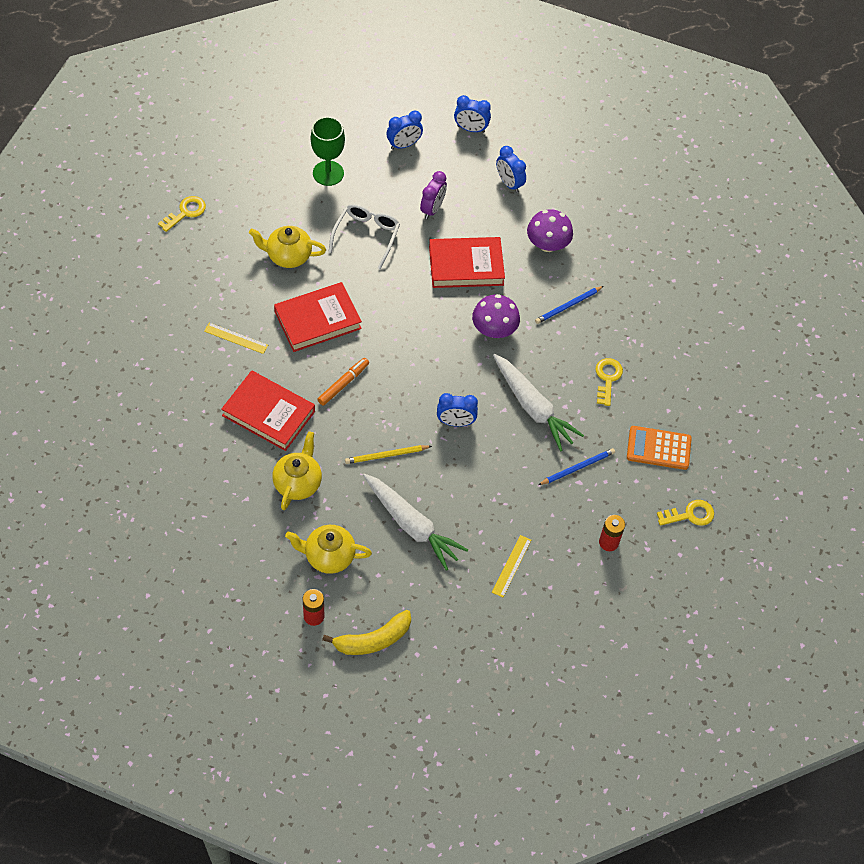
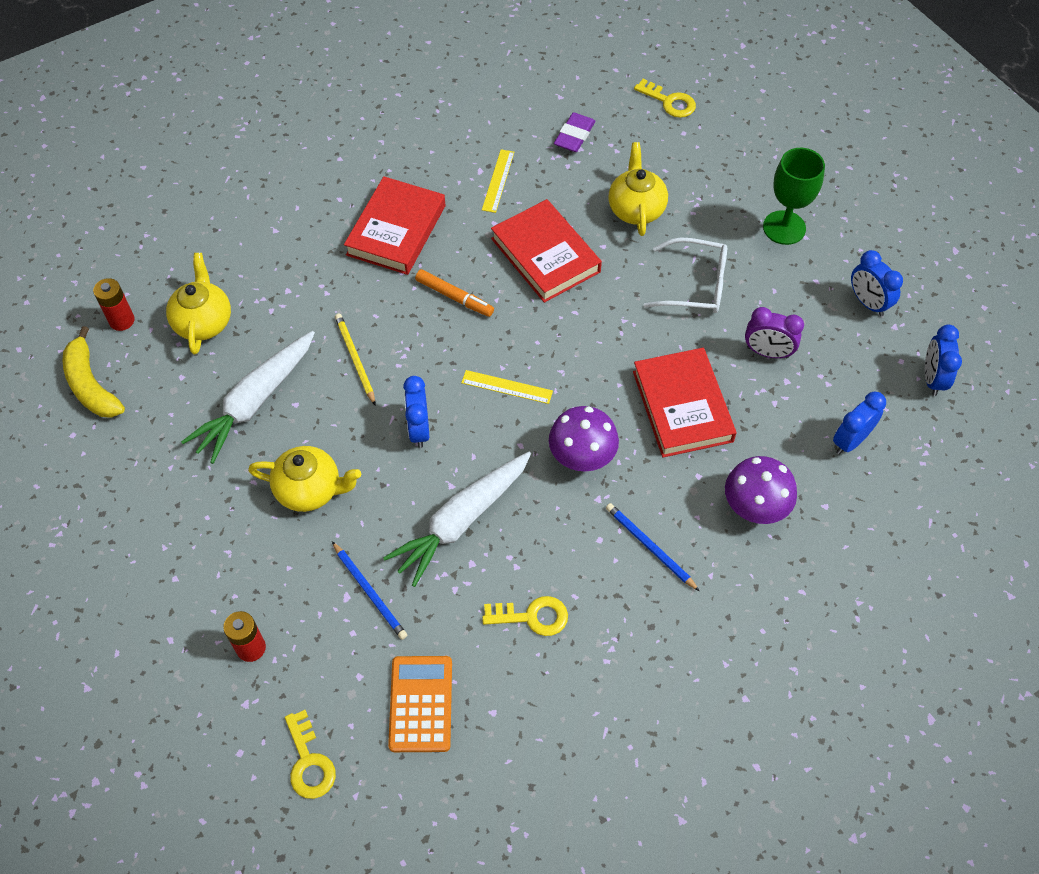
camera: 85 degrees right, 0 degrees up
(203, 280) = (574, 135): none -> purple eraser
(298, 483) = (303, 275): yellow teapot -> yellow teapot (310, 490)
(511, 566) = (204, 526): yellow ruler -> yellow ruler (507, 387)

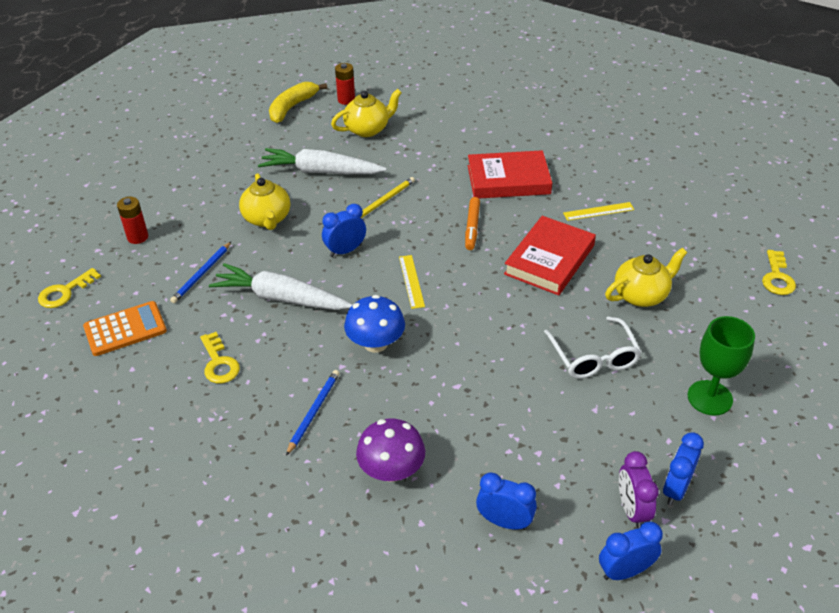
camera: 65 degrees right, 15 degrees down
(574, 135) = (683, 235): purple eraser -> none
(582, 455) = (375, 343): purple mushroom -> blue mushroom
(682, 406) = (462, 389): red book -> none
(767, 352) = (559, 429): purple clock -> purple clock (631, 510)

